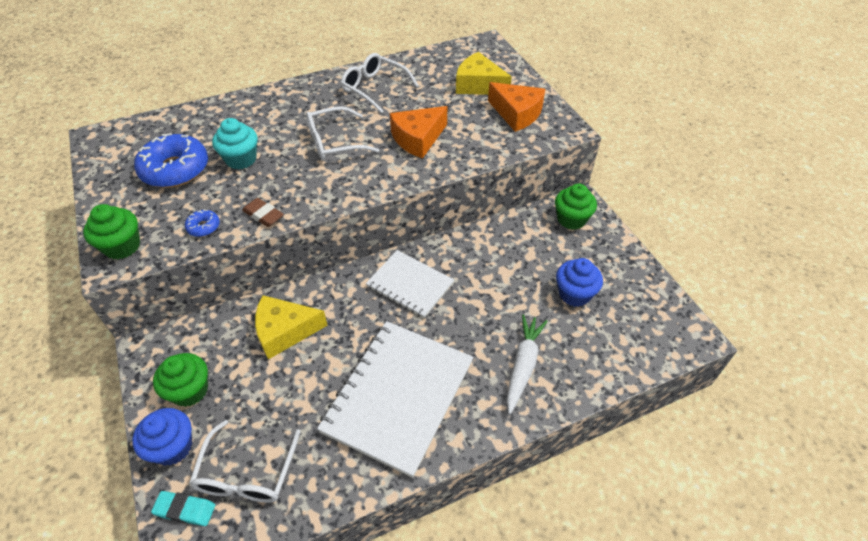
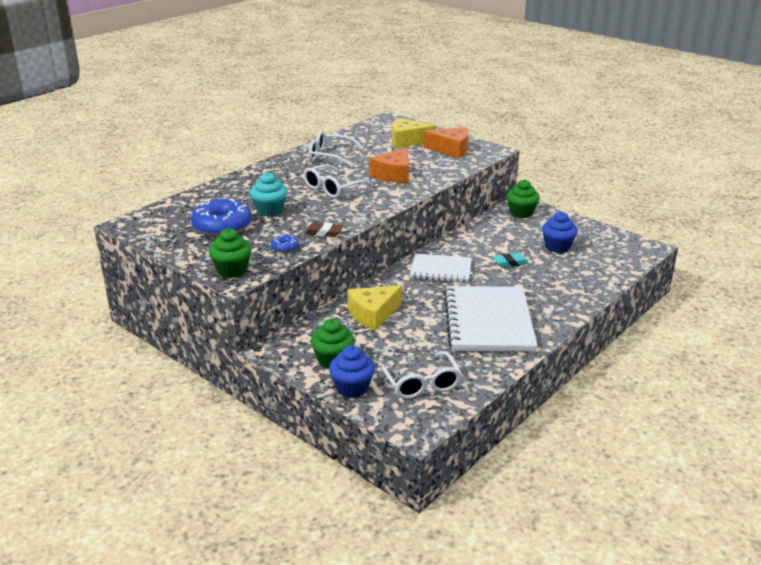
camera: 25 degrees left, 20 degrees down
(185, 510) = (396, 411): turquoise eraser -> turquoise eraser (510, 263)
(523, 365) = (556, 286): white carrot -> none

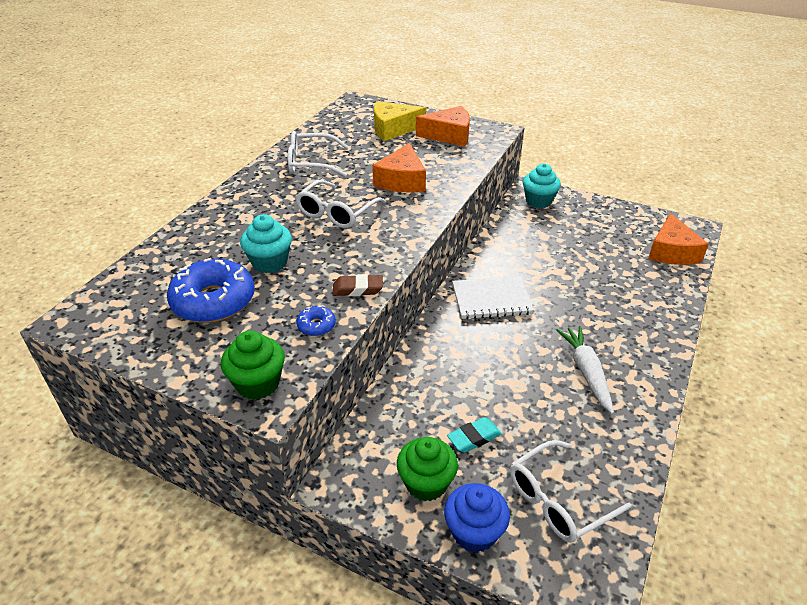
camera: 15 degrees left, 10 degrees up
(373, 314) = (443, 388): yellow cheese -> none
(421, 383) = (558, 500): white glasses -> white glasses turned 90 degrees clockwise
(488, 321) = (586, 372): white notebook -> white carrot
(510, 263) = (564, 275): turquoise eraser -> turquoise eraser (474, 438)
(521, 213) = (538, 201): green cupcake -> turquoise cupcake
(557, 247) = (602, 243): blue cupcake -> none
(615, 260) = (672, 252): none -> orange cheese

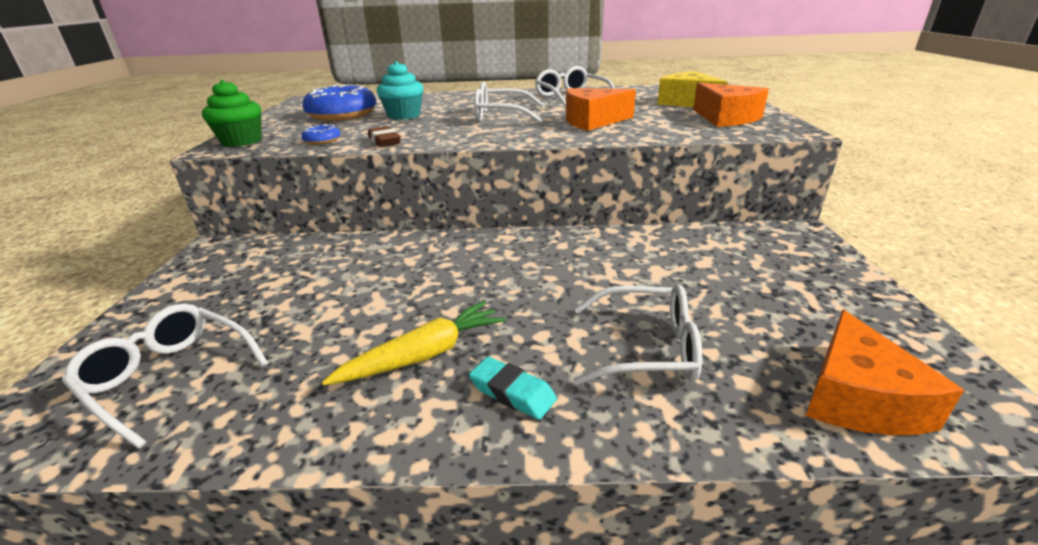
camera: 65 degrees right, 10 degrees down
(426, 483) = (209, 286): green cupcake -> none
(474, 438) = (276, 297): turquoise eraser -> turquoise eraser (512, 392)
(474, 532) = (134, 327): blue cupcake -> none
(491, 299) = (523, 257): white notebook -> none
(538, 201) = (781, 242): turquoise cupcake -> none
(586, 372) = (424, 355): white carrot -> yellow carrot
(615, 290) = (646, 348): none -> white glasses
(672, 252) = (858, 397): orange cheese -> orange cheese turned 60 degrees counterclockwise

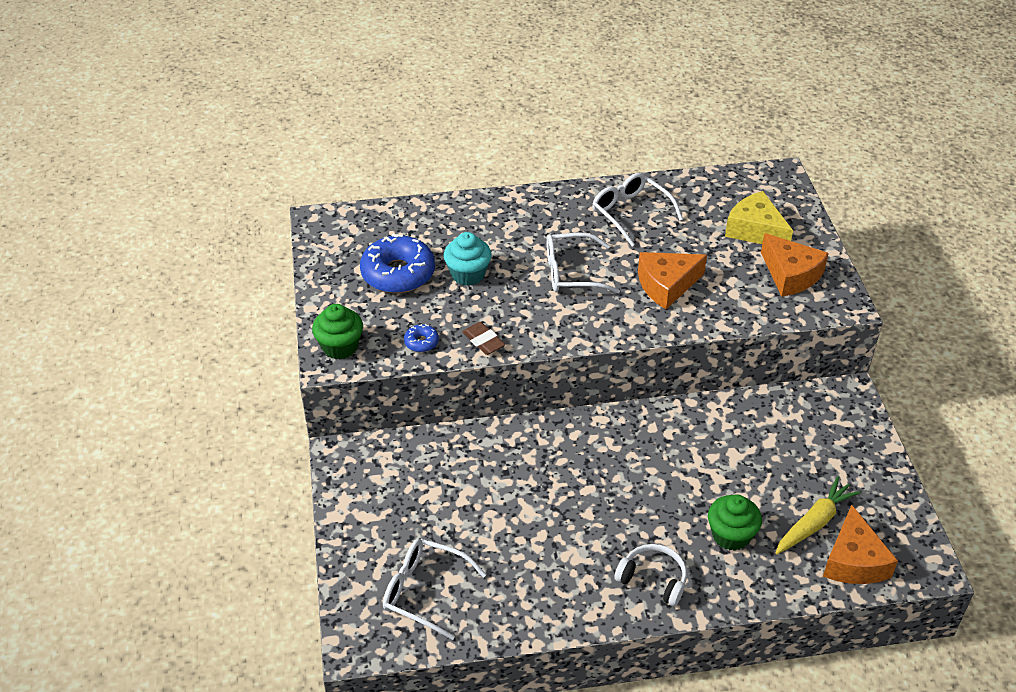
camera: 10 degrees left, 15 degrees up
(424, 355) = (586, 556): yellow carrot -> yellow carrot (814, 523)
(512, 392) = (653, 579): turquoise eraser -> white headphones
(646, 348) = (731, 535): white glasses -> green cupcake

